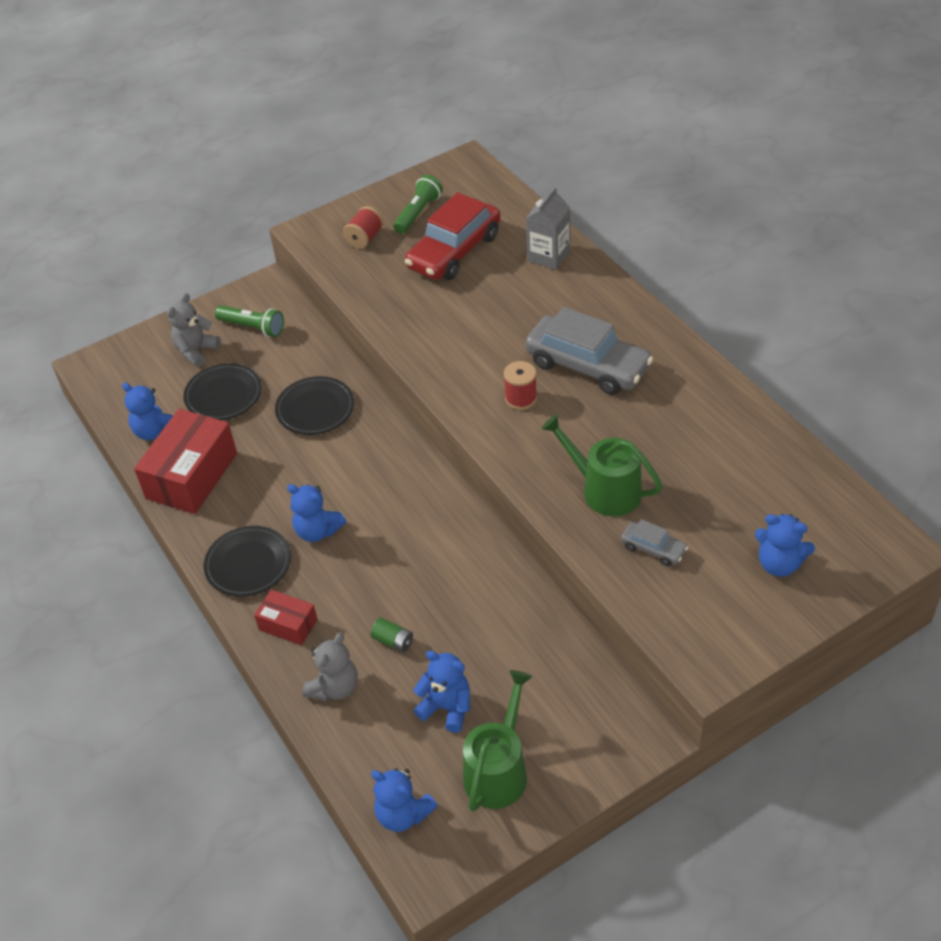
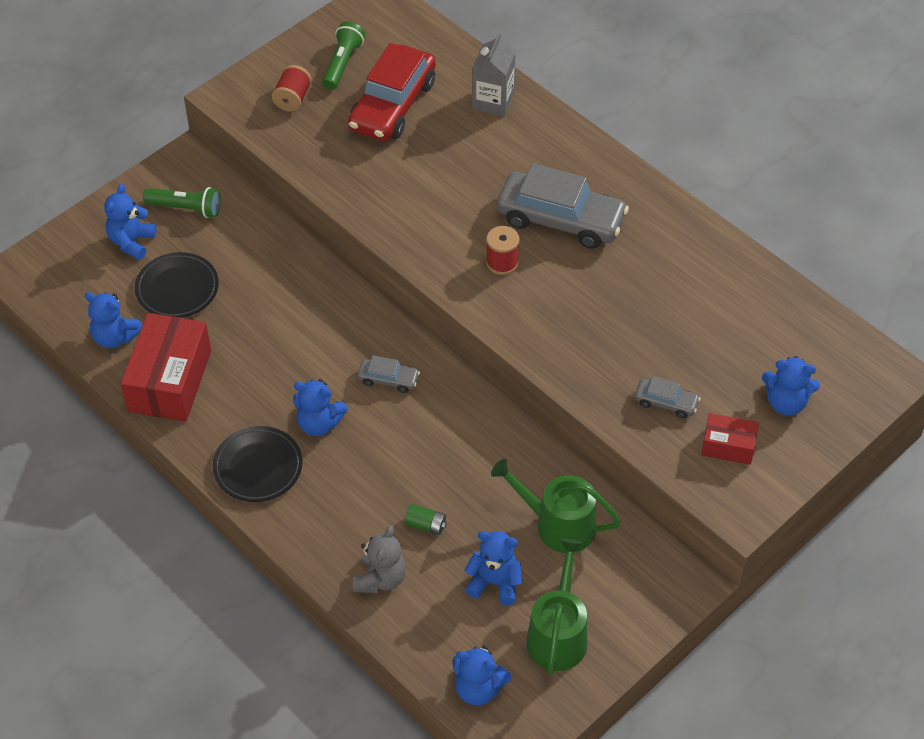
camera: 15 degrees left, 5 degrees up
(196, 351) = (132, 242): grey teddy bear -> blue teddy bear
(288, 624) = (316, 523): red box -> red box (728, 446)
(315, 409) = (280, 293): black plate -> none
(394, 498) = (388, 379): none -> grey car
(605, 490) = (607, 349): green watering can -> green watering can (558, 524)

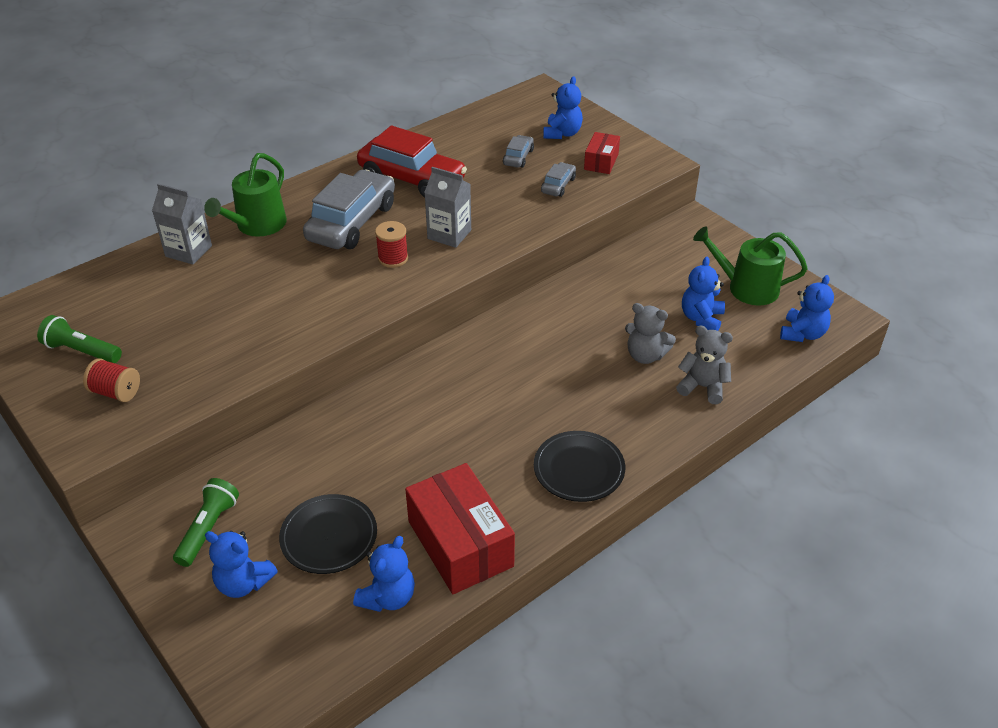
camera: 85 degrees left, 10 degrees down
(169, 381) = (460, 544): red box -> red box turned 45 degrees clockwise
(319, 423) = (529, 422): blue teddy bear -> none
(388, 379) = (482, 372): grey car -> grey car (518, 157)
(392, 105) = (162, 317): red car -> red car (412, 178)
(426, 525) = (645, 355): green battery -> grey teddy bear
(551, 306) = (449, 234): none -> grey carton
(558, 524) = (643, 280): green watering can -> green watering can (257, 225)

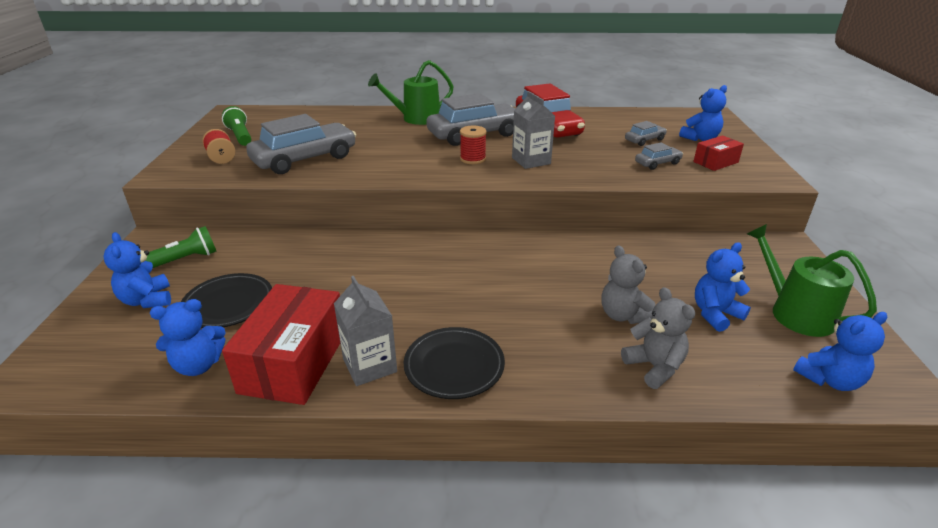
camera: 40 degrees right, 10 degrees down
(188, 251) = (362, 117): grey carton -> grey carton (370, 365)
(219, 345) = (305, 159): none -> grey car

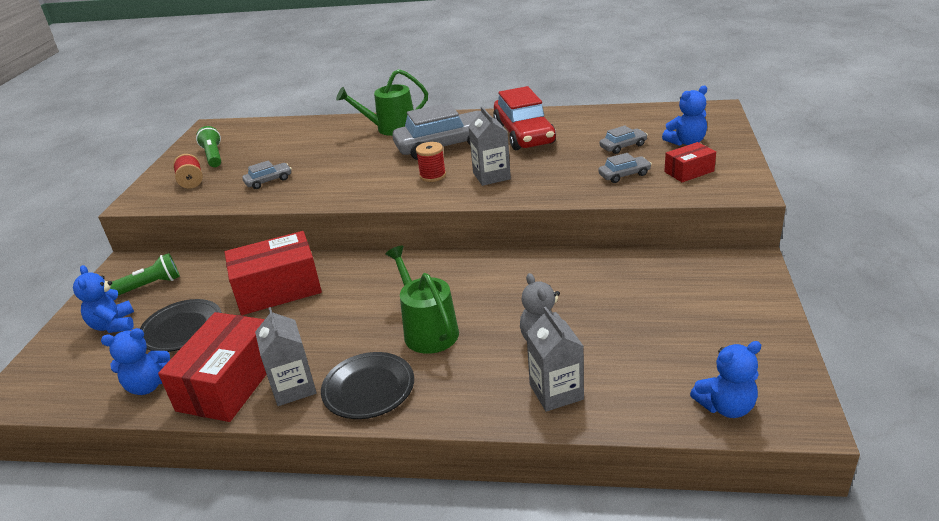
camera: 10 degrees right, 0 degrees up
(305, 159) = (268, 181): grey car -> grey car, size x0.46
(327, 265) = (278, 289): none -> red box
(654, 367) = (556, 392): grey teddy bear -> grey carton
(715, 314) = (639, 339): blue teddy bear -> none
(795, 312) = (724, 338): green watering can -> green watering can (428, 330)

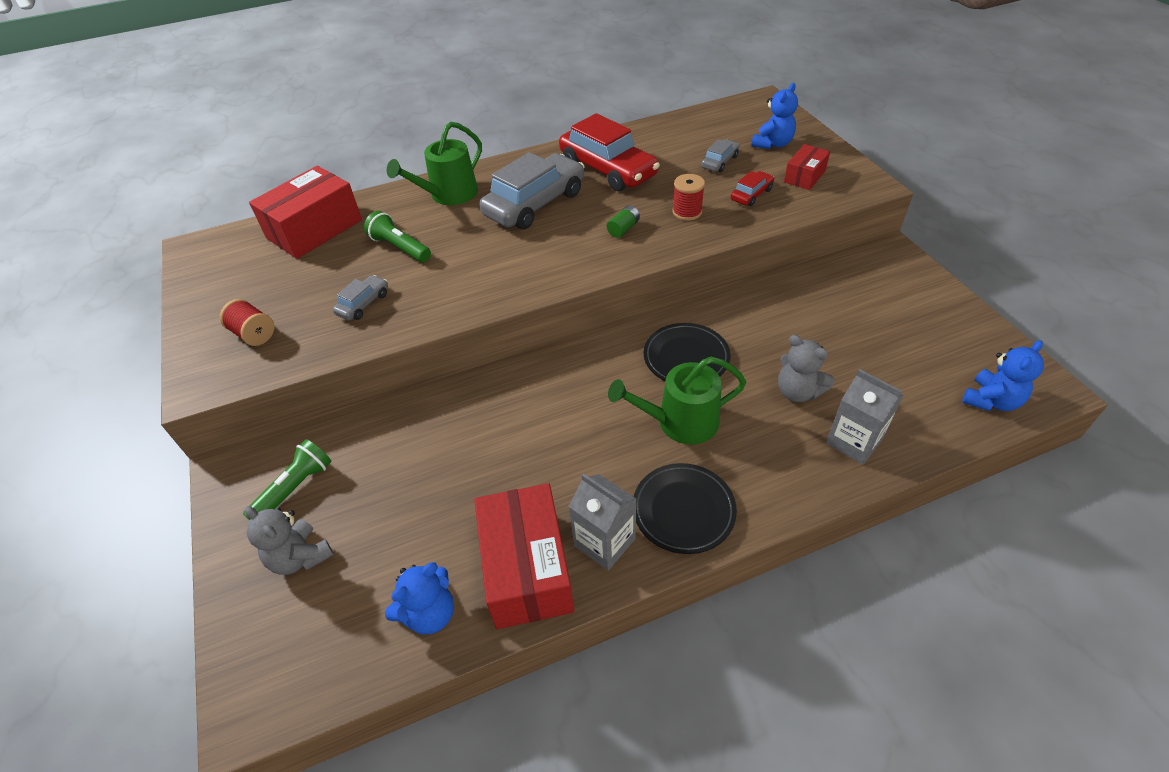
camera: 30 degrees left, 15 degrees up
(114, 325) = (300, 557): blue teddy bear -> grey teddy bear
(182, 329) = (400, 526): black plate -> black plate (686, 358)
(213, 156) = (246, 289): green flashlight -> green flashlight (400, 248)
(278, 289) = (471, 433): red box -> red box (315, 229)
(428, 330) = (680, 422): green watering can -> green watering can turned 45 degrees counterclockwise
(433, 176) = (559, 245): red spool -> red spool (687, 212)
(491, 176) = (623, 229): grey carton -> green battery
(624, 175) = (751, 194): grey car -> red car

